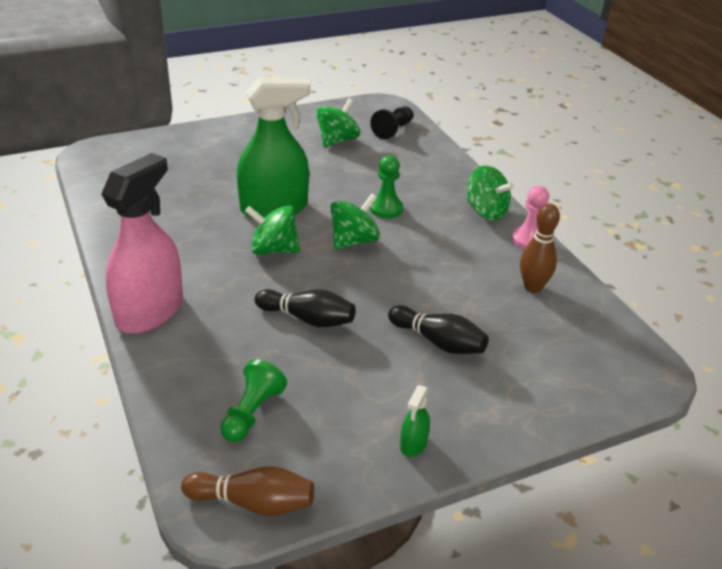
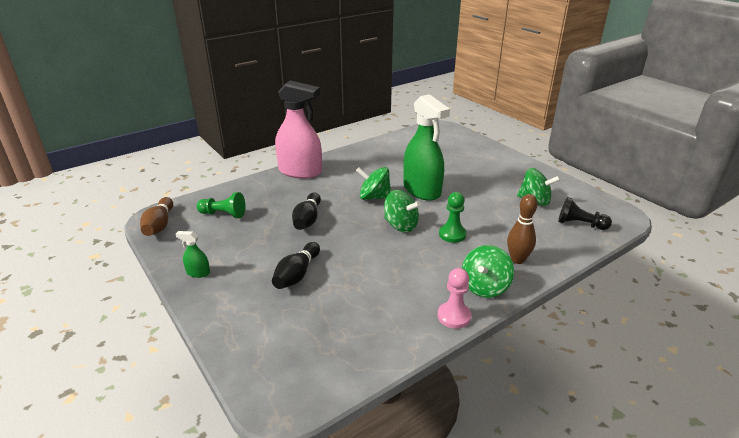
camera: 80 degrees right, 5 degrees down
(274, 250) = (374, 197): green spinning top -> green spinning top turned 75 degrees counterclockwise
(532, 287) = (381, 321): brown bowling pin -> brown bowling pin (517, 259)

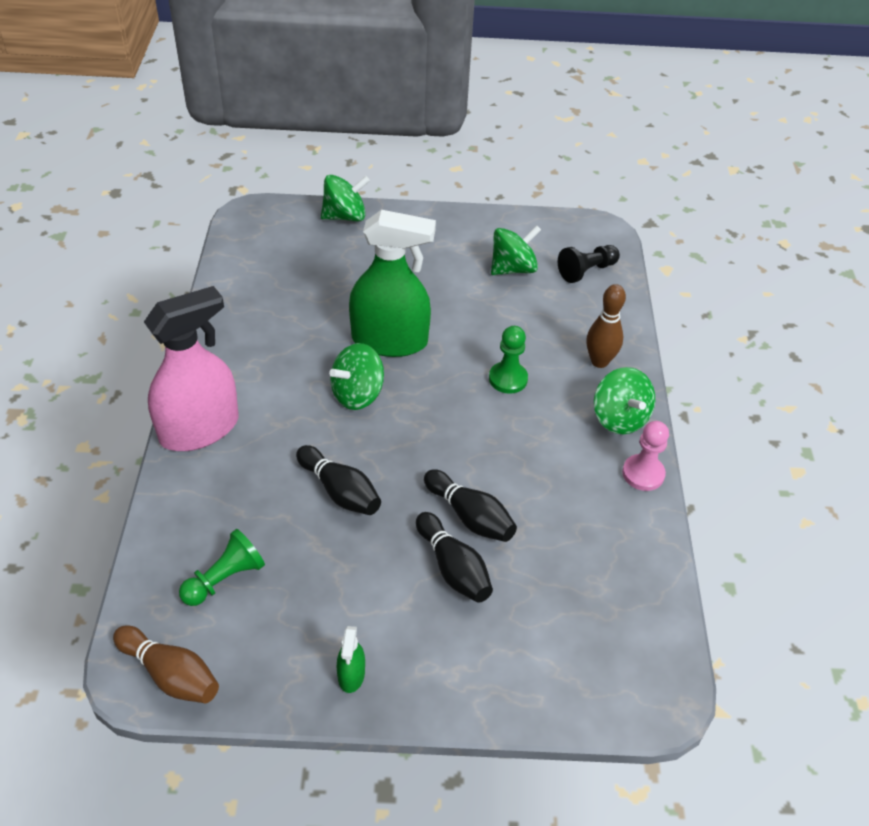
camera: 55 degrees left, 15 degrees up
(198, 273) = (351, 675): green spray bottle -> green spray bottle turned 45 degrees counterclockwise
(338, 265) = (470, 516): none -> black bowling pin
(400, 225) = (446, 410): green spinning top -> green spinning top (345, 216)

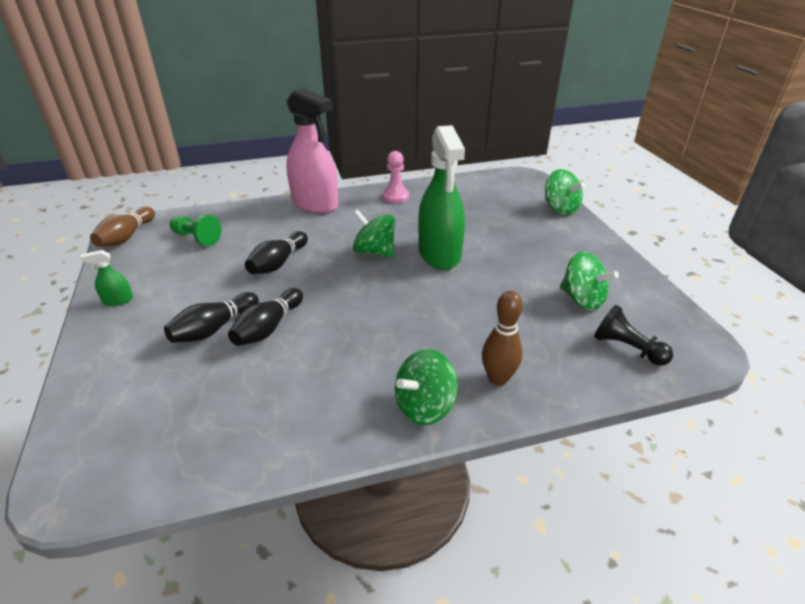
camera: 75 degrees right, 10 degrees down
(508, 379) = (435, 321): green pawn -> none
(643, 474) = (353, 437): pink pawn -> pink pawn (395, 196)

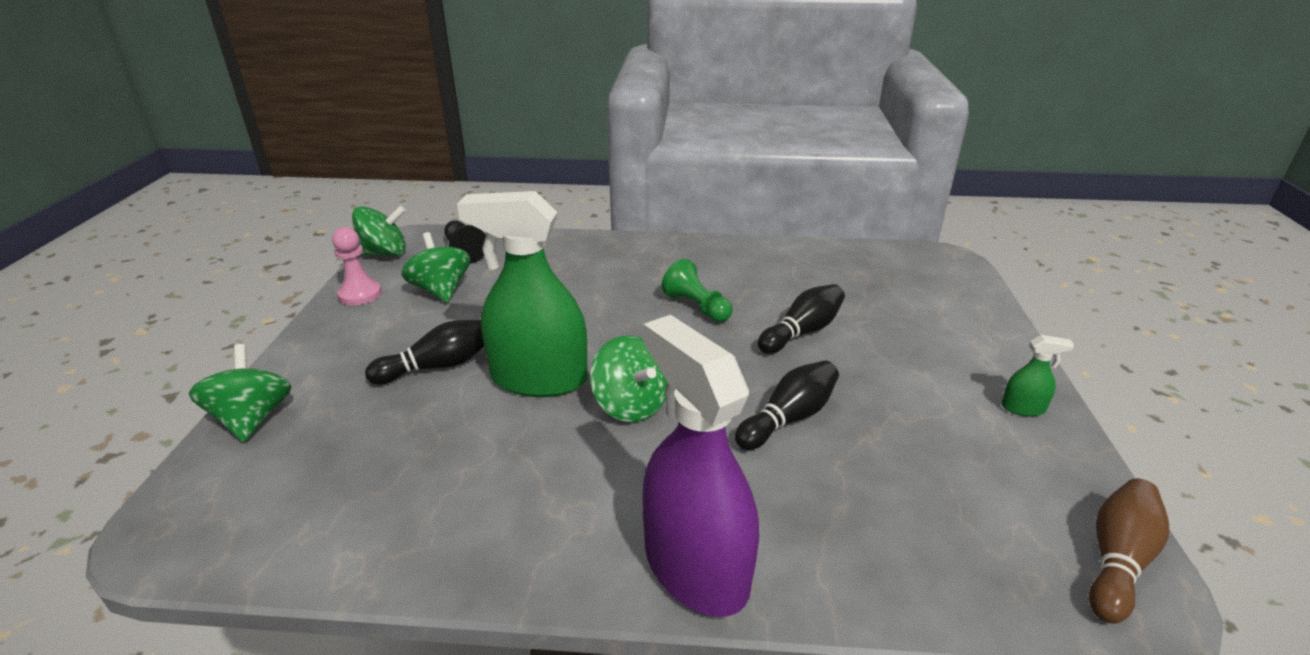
camera: 160 degrees left, 5 degrees down
(196, 238) = (953, 516): green pawn -> green pawn (697, 307)
(214, 328) = (868, 343): black bowling pin -> black bowling pin (438, 366)
(315, 204) = (695, 567): pink spray bottle -> purple spray bottle
(395, 196) = (504, 541): pink pawn -> pink pawn (360, 294)
(424, 406) = (670, 251): green spinning top -> green spinning top (384, 253)
(439, 254) = (539, 379): green spray bottle -> green spray bottle turned 90 degrees counterclockwise
(498, 378) = (596, 254): brown bowling pin -> none

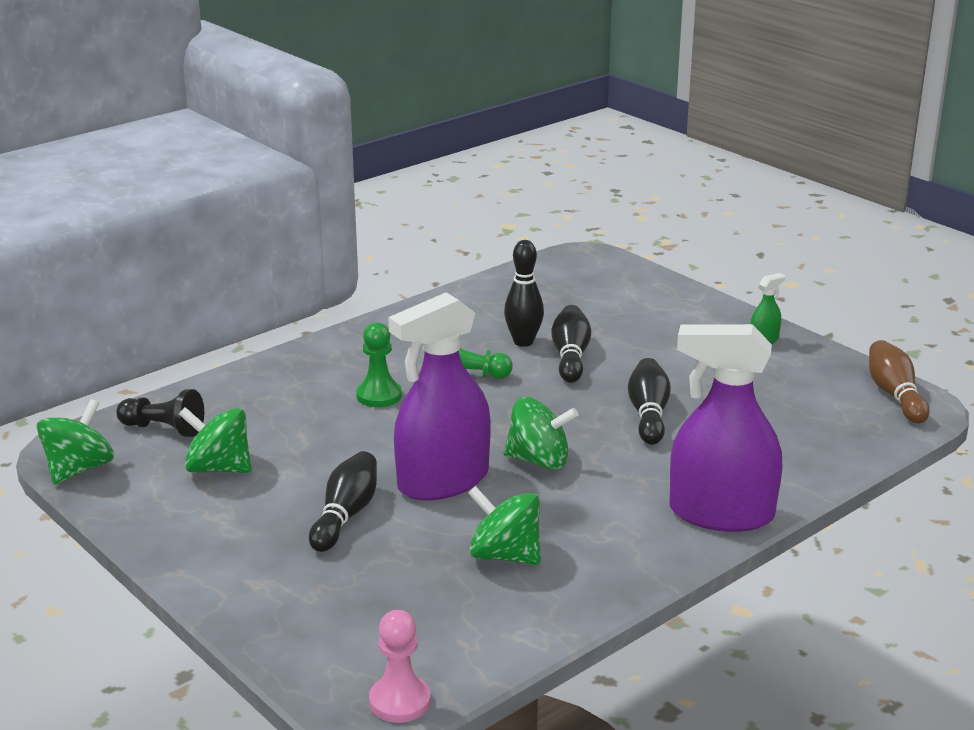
camera: 45 degrees left, 5 degrees down
(252, 419) = (271, 626): green spinning top -> green spinning top (505, 555)
(360, 294) = (143, 510): pink pawn -> pink pawn (400, 701)
(539, 379) = (443, 481): green spray bottle -> purple spray bottle
(614, 292) = (379, 396): none -> green pawn
(783, 302) = (523, 342): none -> black bowling pin

